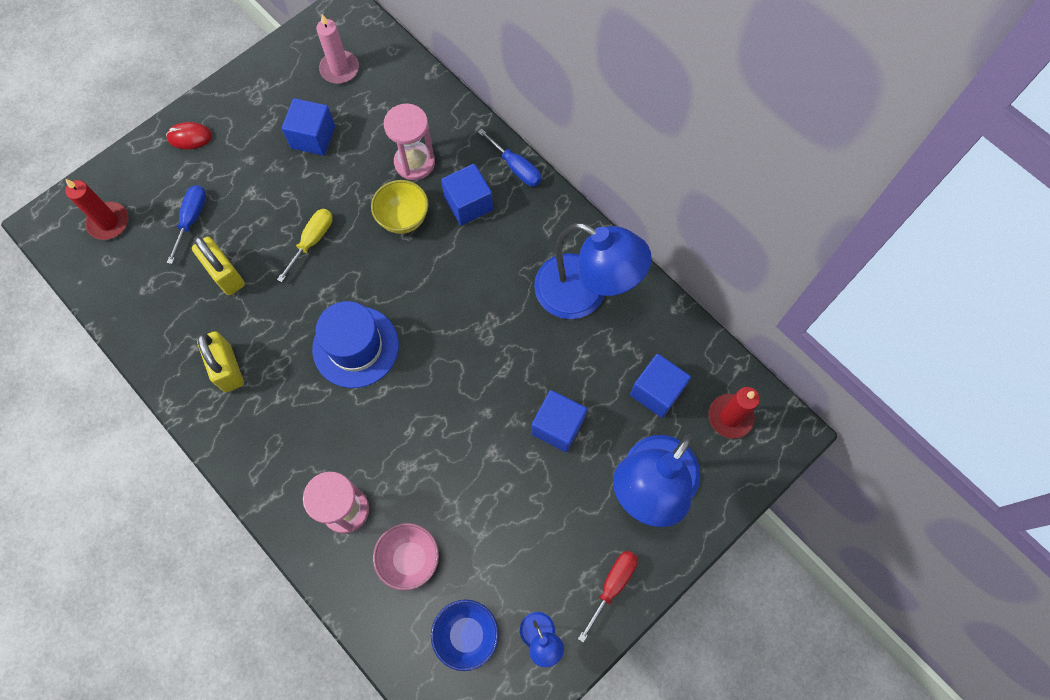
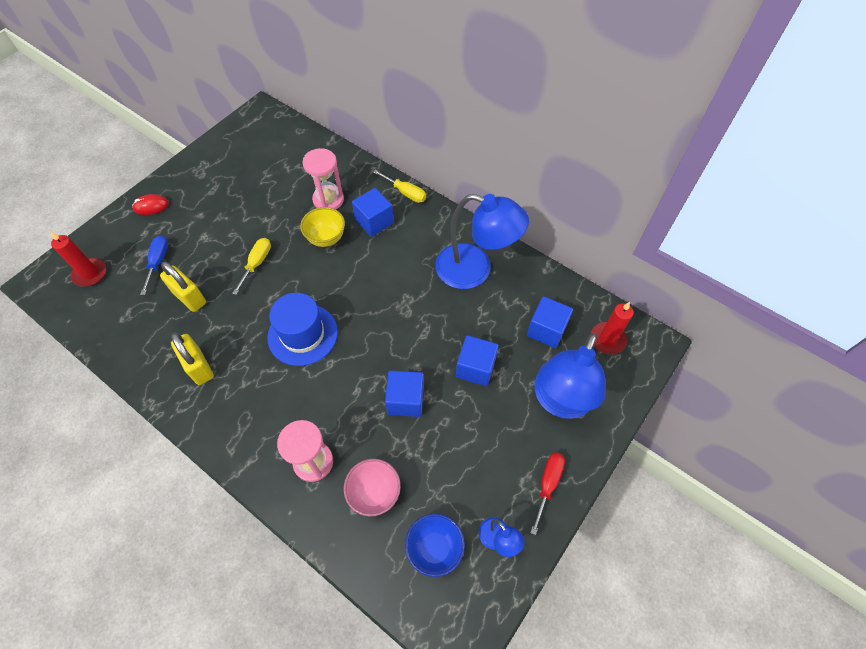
camera: 10 degrees left, 10 degrees down
(313, 137) = (248, 193): blue cube -> blue cube (405, 400)
(339, 69) = (262, 147): pink candle -> none
(516, 167) = (405, 193): blue screwdriver -> yellow screwdriver

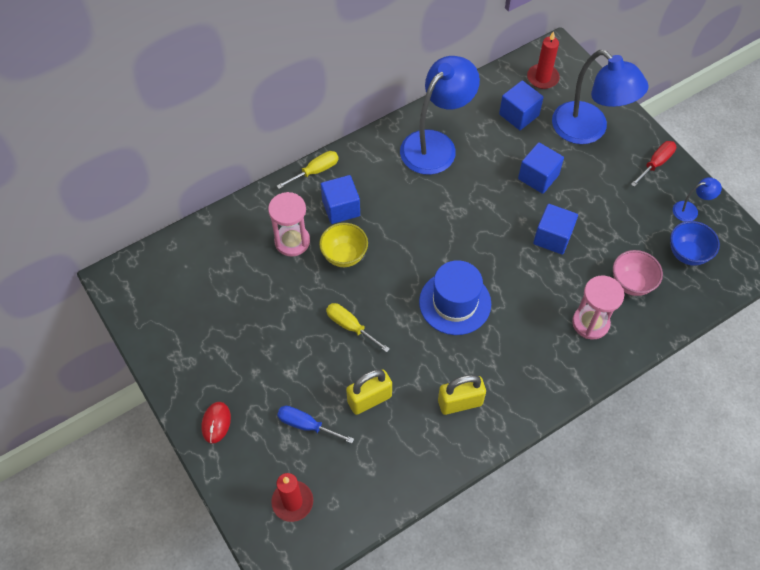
camera: 70 degrees left, 0 degrees up
(547, 484) = (656, 163): red screwdriver -> red screwdriver turned 90 degrees clockwise

